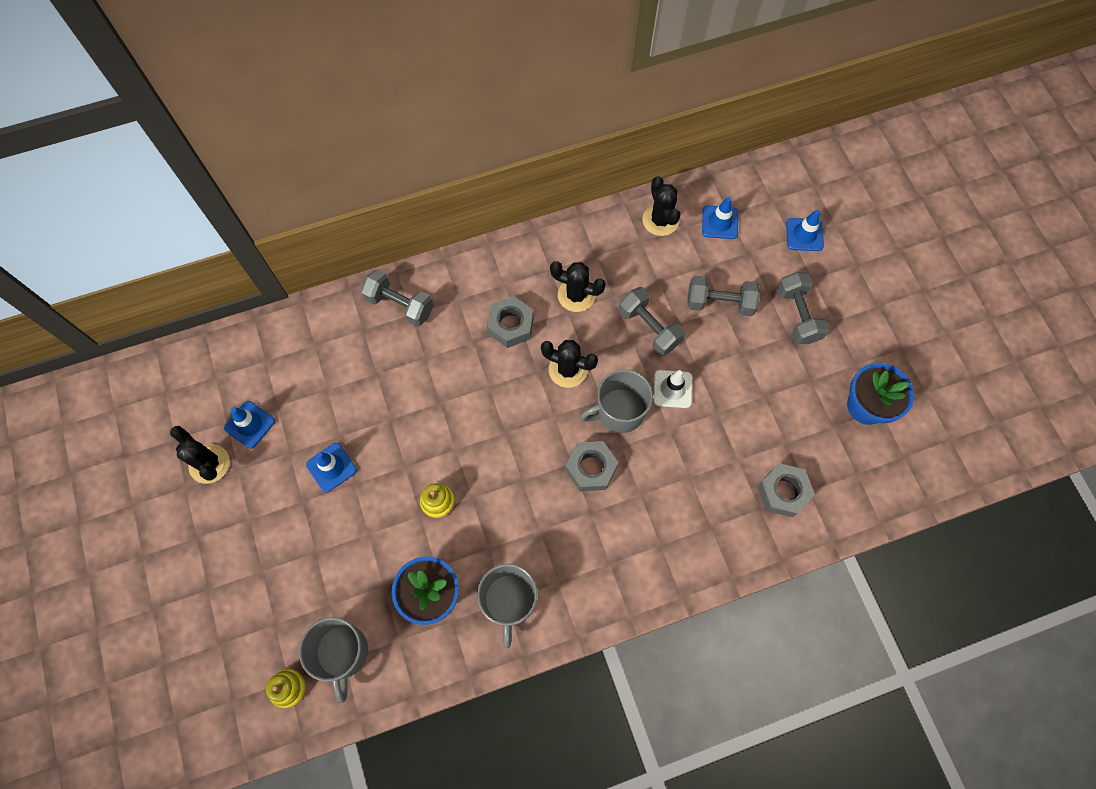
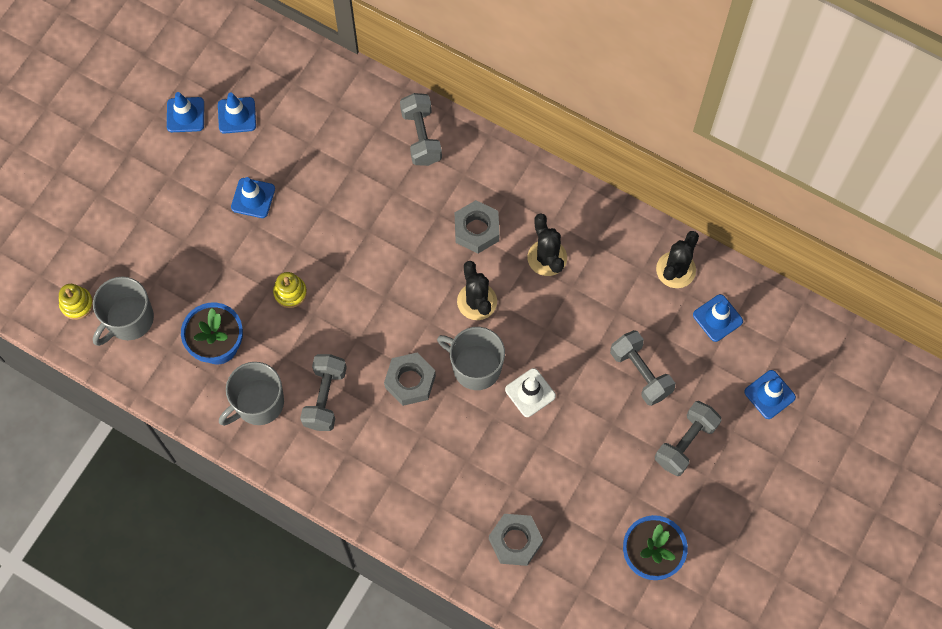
camera: 50 degrees right, 0 degrees up
(209, 464) = (185, 115): black cactus -> blue traffic cone
(649, 328) = (568, 335): grey dumbbell -> grey dumbbell (325, 397)

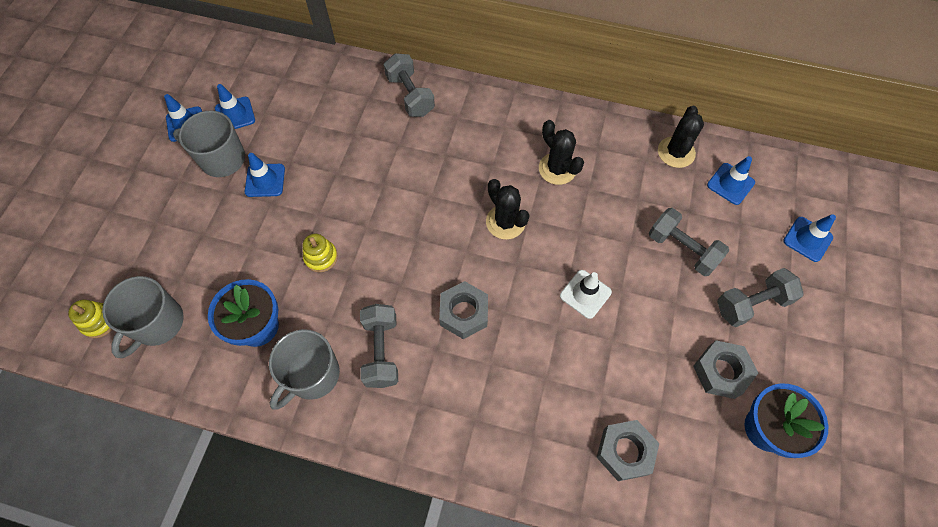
camera: 15 degrees left, 5 degrees down
(475, 366) = (523, 282): grey mug -> grey mug (221, 159)
(476, 230) = (484, 160): grey nut -> grey nut (721, 372)
(685, 443) = (751, 304): grey dumbbell -> grey dumbbell turned 45 degrees clockwise

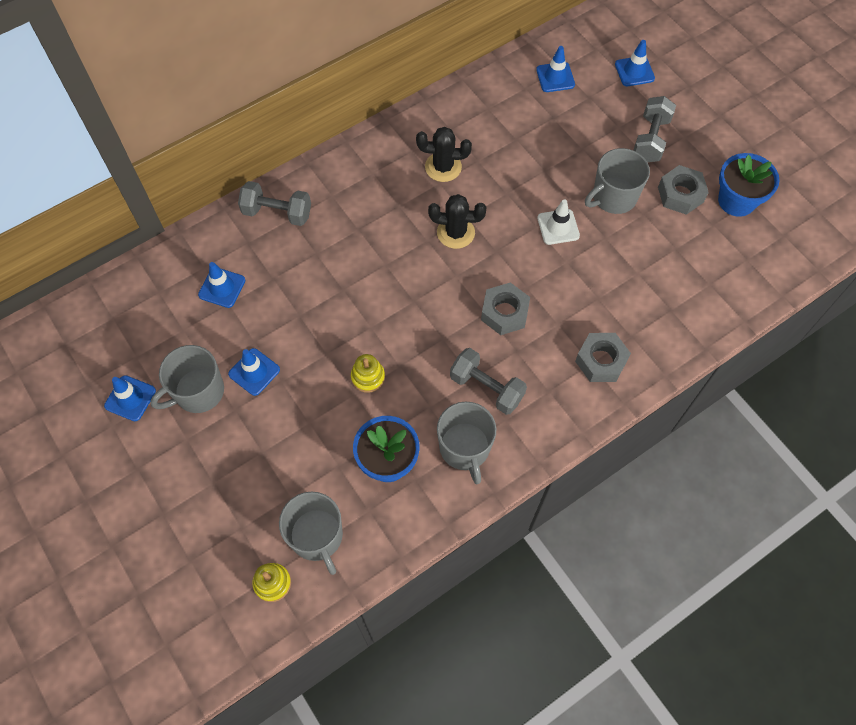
camera: 50 degrees left, 0 degrees up
(235, 114) = (160, 353): blue traffic cone -> blue traffic cone (222, 287)
(625, 451) = (687, 290): grey nut -> grey nut (601, 361)
(659, 316) = (613, 197): none -> grey mug
(676, 152) = (500, 87): black cactus -> none
(682, 249) = (577, 145): grey dumbbell -> none

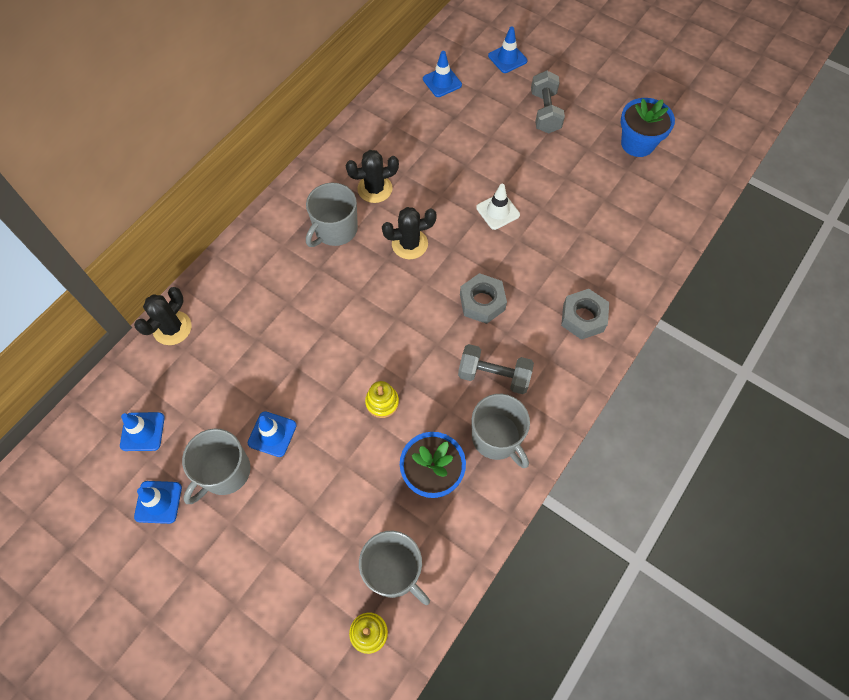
camera: 20 degrees left, 0 degrees up
(200, 243) = (172, 328): none -> black cactus
(222, 287) = (209, 364): blue traffic cone -> blue traffic cone (142, 431)
(277, 213) = (236, 277): grey dumbbell -> none
(613, 197) = (534, 171): grey mug -> grey mug (335, 230)
(680, 194) = (589, 152): grey nut -> none

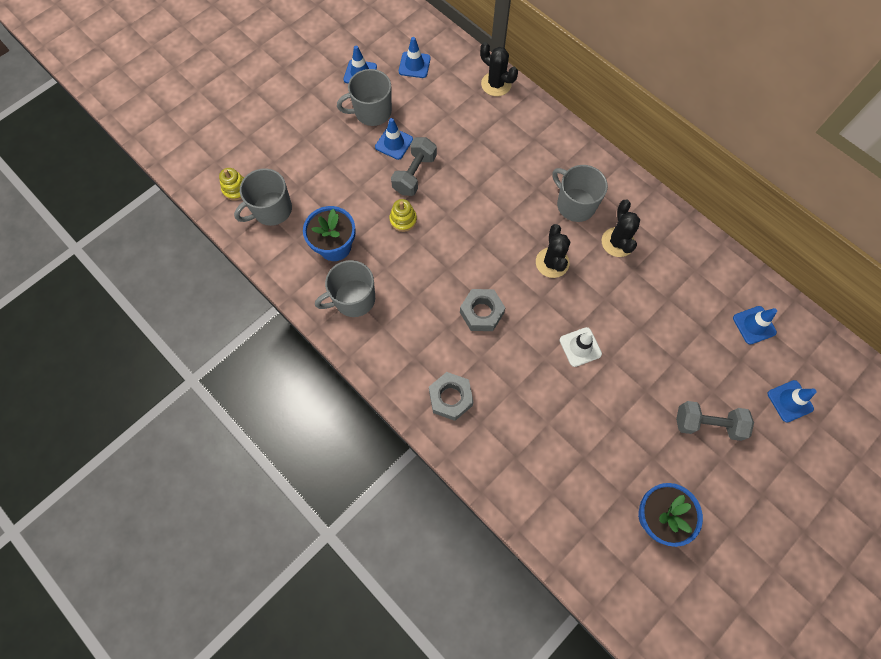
camera: 100 degrees right, 5 degrees up
(224, 472) = (372, 112): grey mug -> grey mug turned 60 degrees counterclockwise
(494, 375) = (408, 308): grey dumbbell -> grey dumbbell (414, 174)

